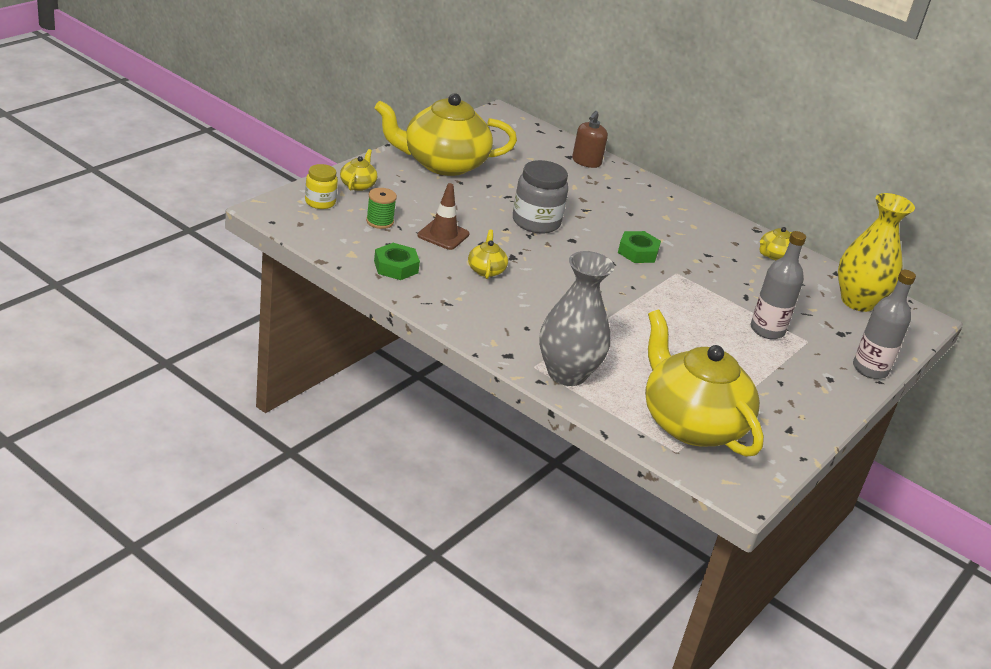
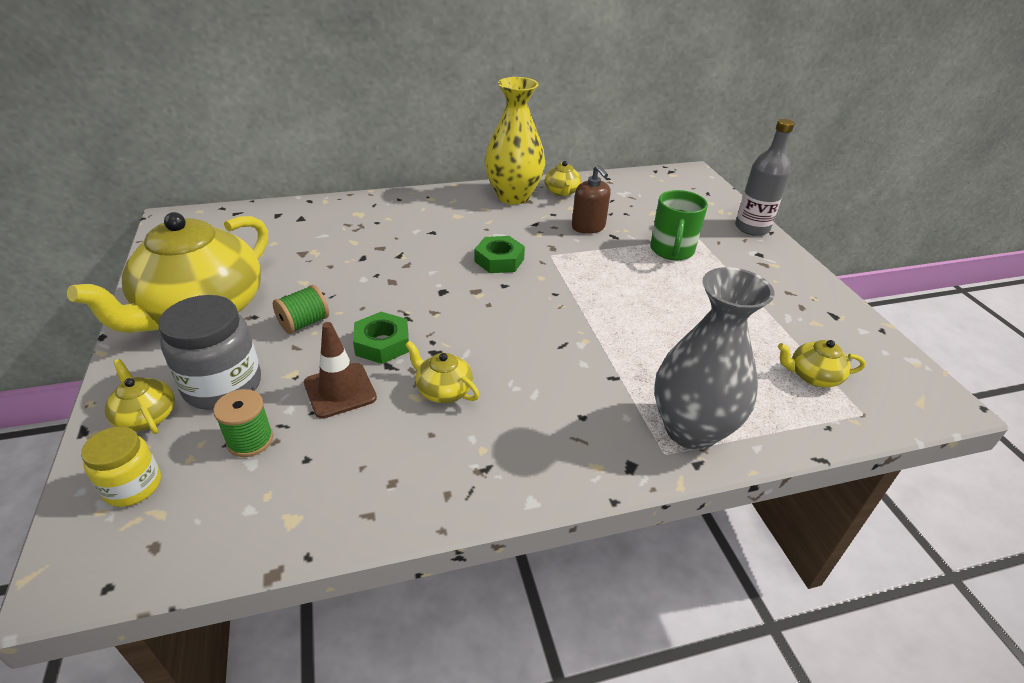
camera: 50 degrees left, 5 degrees up
(396, 267) = (365, 481): green nut -> green nut (382, 344)
(477, 201) = (304, 323): none -> green spool
(536, 222) = (388, 299): grey jar -> grey jar (223, 385)
(586, 162) = (322, 213): brown soap dispenser -> brown soap dispenser (588, 227)
(691, 423) = (813, 376): yellow teapot -> yellow teapot, size x0.41
(767, 330) = (671, 250): grey bottle -> green mug
(858, 302) = (653, 188): yellow vase -> yellow vase (513, 196)

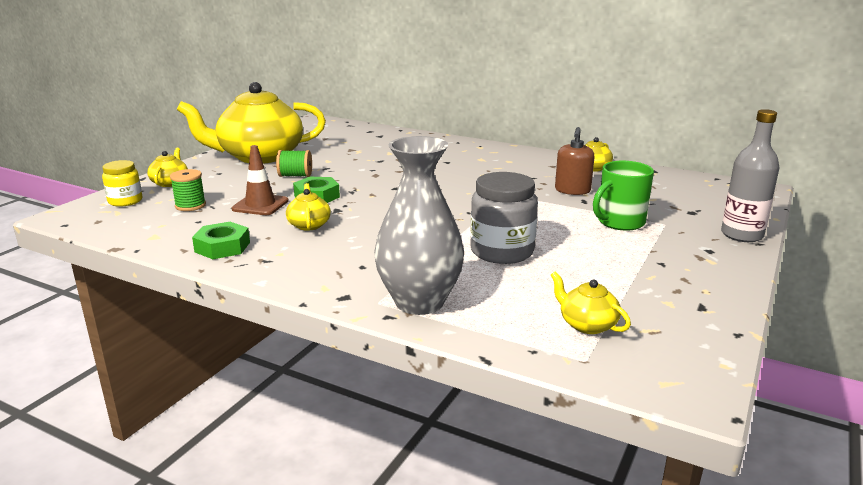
camera: 45 degrees right, 15 degrees down
(223, 385) = (216, 184): grey jar -> grey jar (502, 251)
(499, 260) = (464, 186): green nut -> green nut (222, 247)
(513, 196) = (545, 161): yellow vase -> none

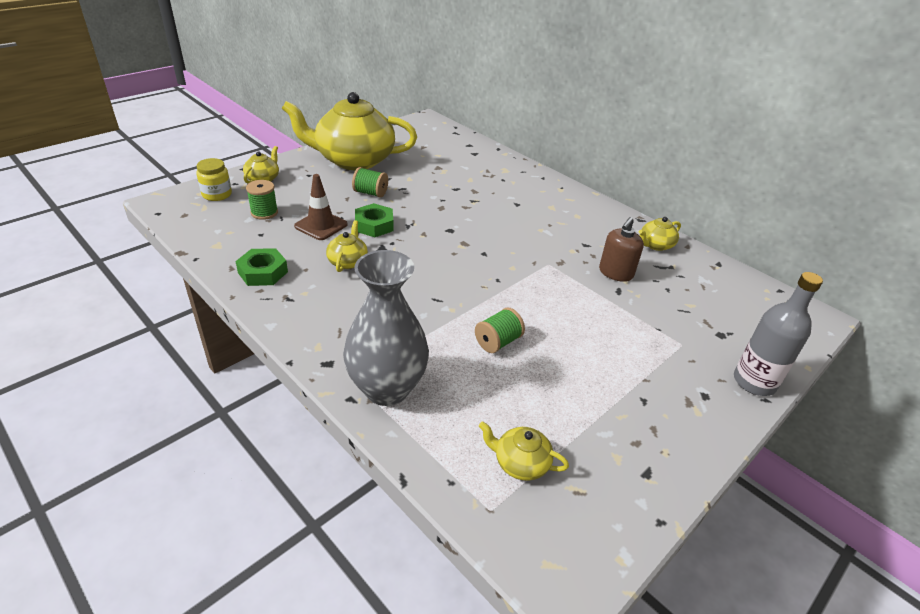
camera: 15 degrees right, 15 degrees up
(502, 251) = (498, 342): grey jar -> green spool
(587, 324) = (520, 463): yellow teapot -> yellow teapot turned 45 degrees counterclockwise
(620, 222) = (636, 330): green mug -> none

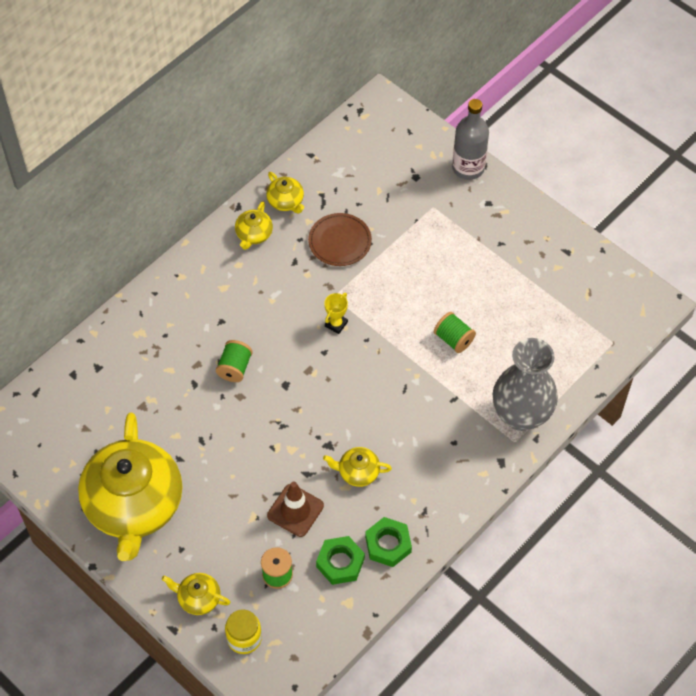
camera: 90 degrees left, 20 degrees up
(370, 193) = (217, 472): green spool -> green spool (235, 368)
(374, 225) = (287, 458): green nut -> green nut (340, 563)
(516, 262) = (336, 324): none -> yellow trophy
(520, 463) = (573, 325): yellow teapot -> yellow teapot (254, 234)
(615, 273) = (340, 241): brown soap dispenser -> brown plate

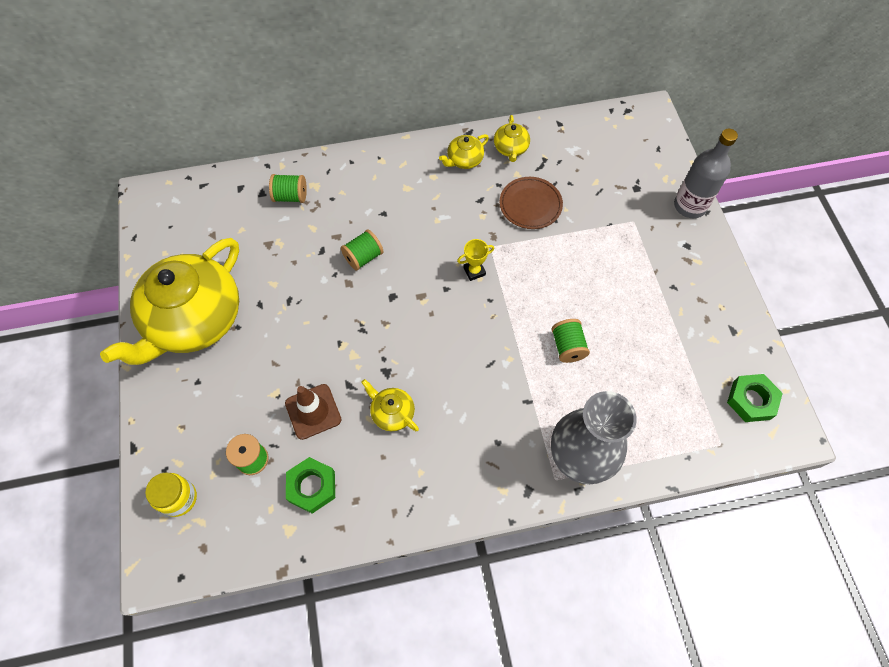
camera: 35 degrees right, 5 degrees up
(126, 355) = (290, 196): none -> green spool
(198, 598) = (174, 434): yellow teapot -> none
(388, 544) = (366, 499): green nut -> green nut (751, 400)

